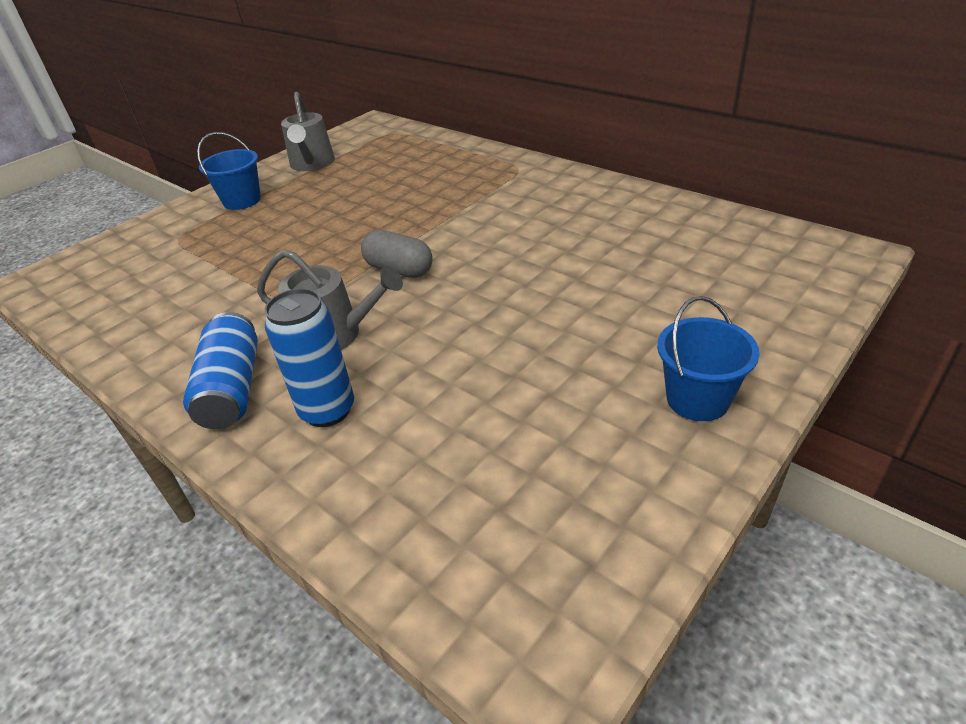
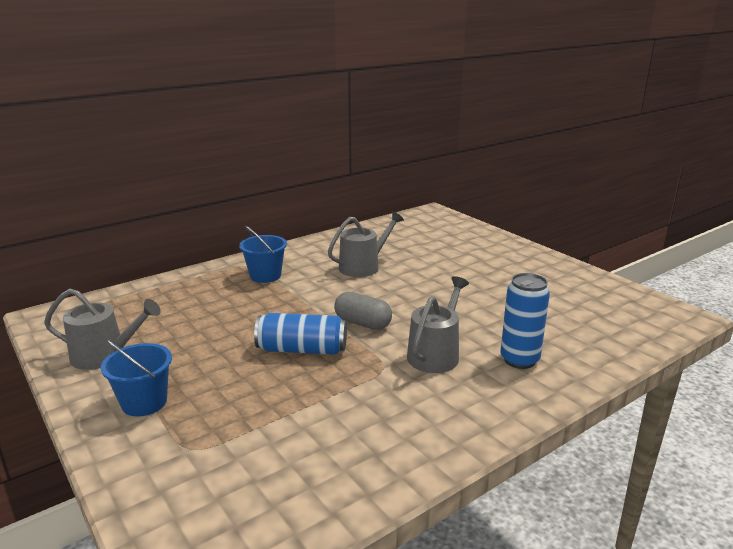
camera: 80 degrees left, 15 degrees down
(232, 388) = (485, 400): blue can -> blue can (302, 349)
(399, 270) = (363, 323): grey capsule -> grey capsule turned 75 degrees clockwise
(561, 237) = (363, 266): none -> grey watering can
(697, 399) = (531, 262): blue bucket -> blue bucket (265, 276)

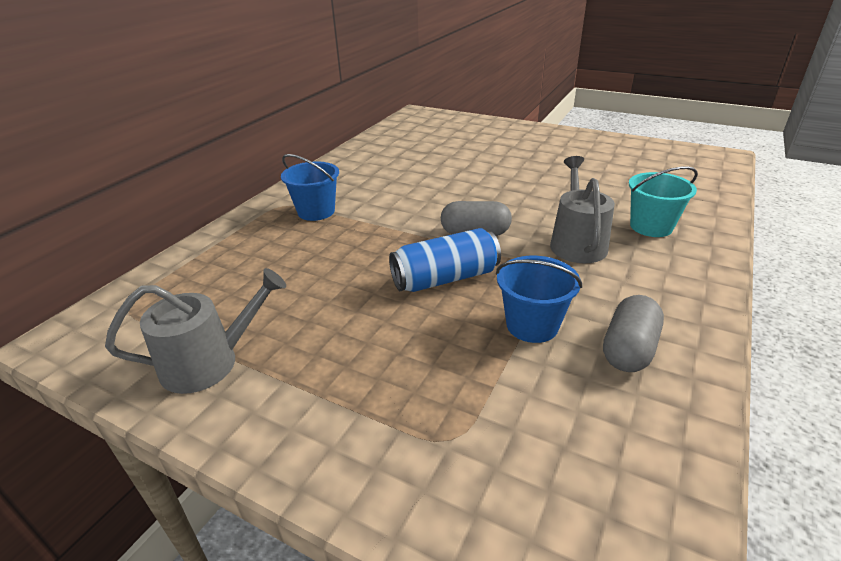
camera: 25 degrees left, 10 degrees up
(144, 402) = (328, 404): blue bucket -> blue bucket (532, 325)
(363, 266) = (410, 177): grey watering can -> none
(376, 441) = (628, 349): none -> grey capsule
(519, 360) = (651, 226): blue can -> turquoise bucket

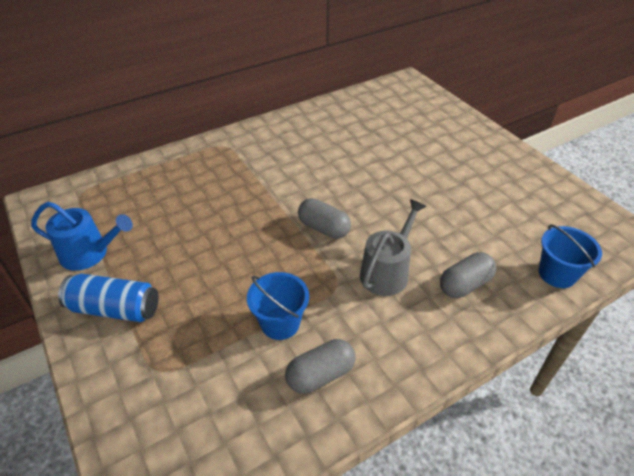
camera: 30 degrees right, 10 degrees up
(209, 362) = (89, 253): grey watering can -> blue watering can
(316, 211) = (239, 160): blue bucket -> blue bucket (557, 274)
(445, 278) = (265, 258): blue can -> blue can (114, 309)
(651, 226) = (465, 285): turquoise bucket -> grey capsule

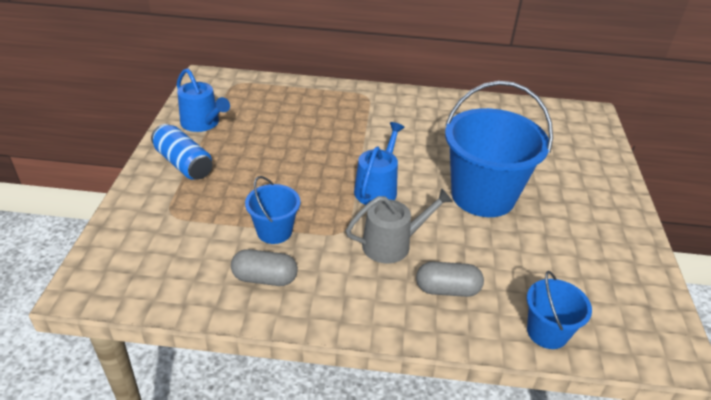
camera: 35 degrees right, 5 degrees down
(323, 228) = (377, 188): grey capsule -> blue watering can
(406, 188) = (483, 195): none -> blue bucket

